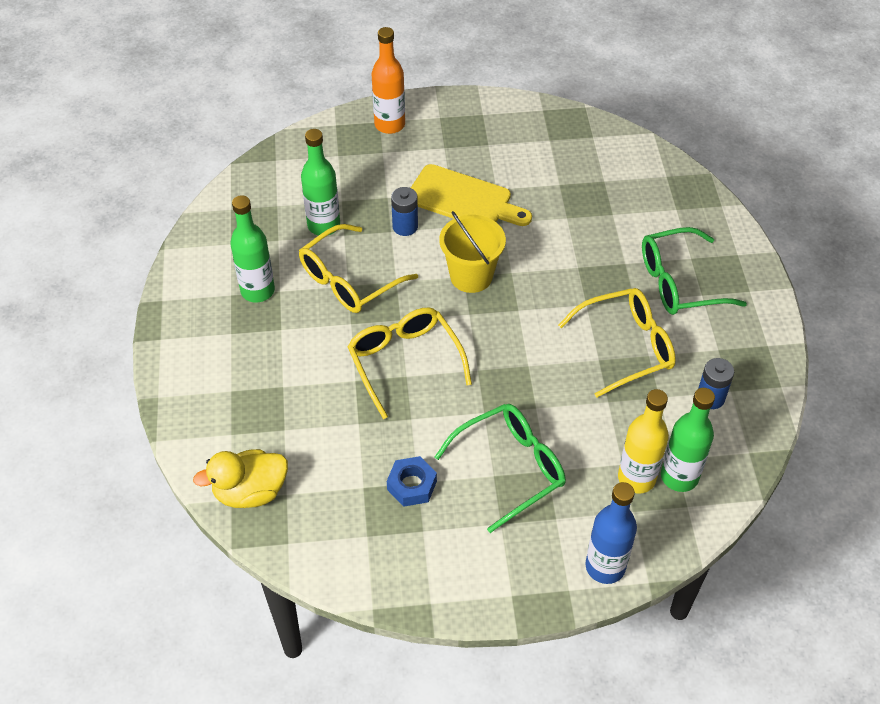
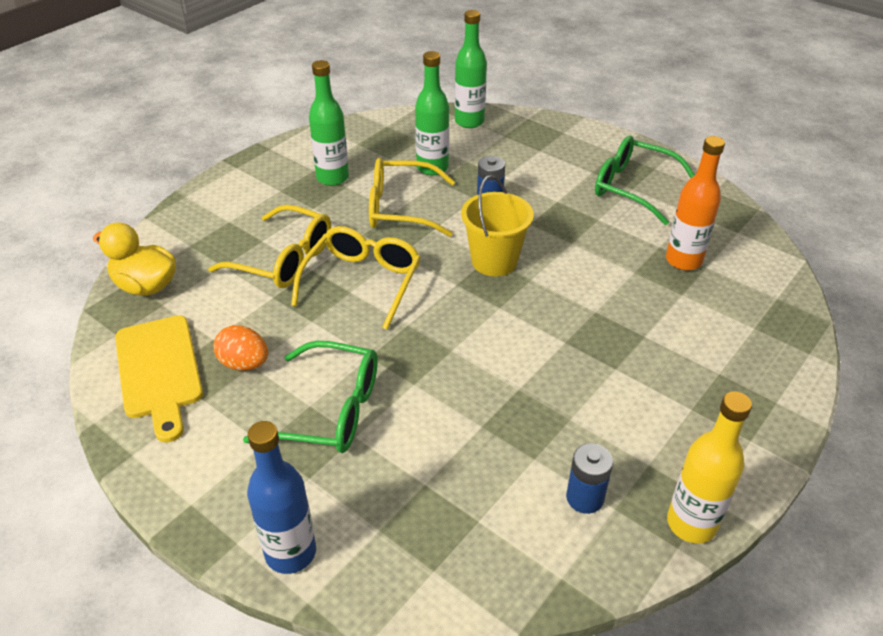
camera: 45 degrees right, 10 degrees down
(389, 125) = (568, 137): orange bottle -> orange bottle (683, 260)
(412, 485) = (244, 364): blue nut -> orange egg
(464, 199) = (561, 211): yellow cutting board -> yellow cutting board (159, 371)
(625, 347) = (556, 397): yellow glasses -> yellow glasses (283, 259)
(636, 478) = (420, 506): yellow bottle -> yellow bottle (691, 523)
(679, 476) = (461, 538): green bottle -> green bottle (469, 122)
(680, 282) = (681, 384): green glasses -> green glasses (634, 188)

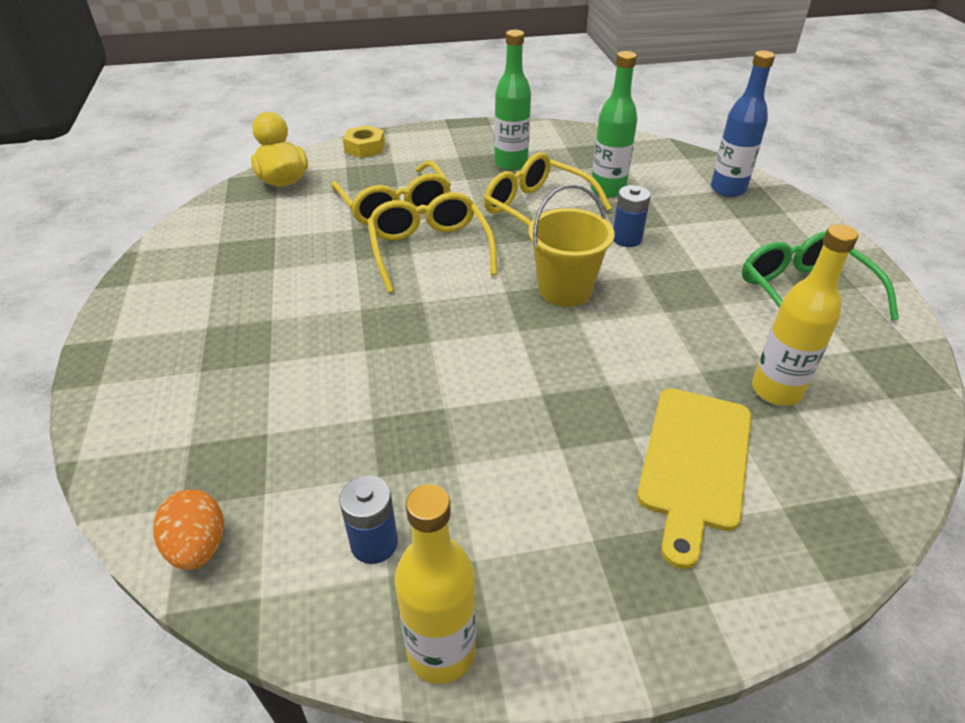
camera: 40 degrees right, 0 degrees up
(159, 371) = (215, 239): yellow cutting board -> yellow cutting board (694, 463)
(184, 219) = (365, 148): none -> yellow nut
(244, 364) = (270, 264): orange egg -> orange egg (198, 547)
(290, 552) = (116, 415): blue bottle -> blue bottle (728, 189)
(329, 410) = (278, 331): green glasses -> none
(362, 282) = (430, 250): yellow glasses -> yellow glasses turned 75 degrees counterclockwise
(469, 122) = (693, 167): green bottle -> none
(683, 260) = (776, 390): orange bottle -> yellow bottle

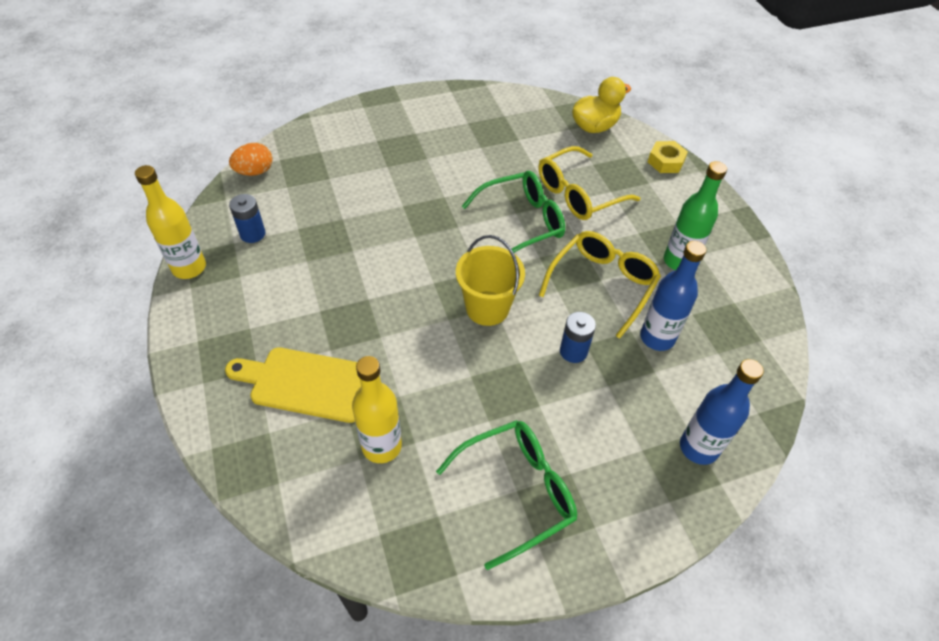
camera: 80 degrees right, 10 degrees up
(430, 250) = (521, 222): yellow glasses -> green glasses
(608, 190) = (657, 338): green bottle -> blue bottle

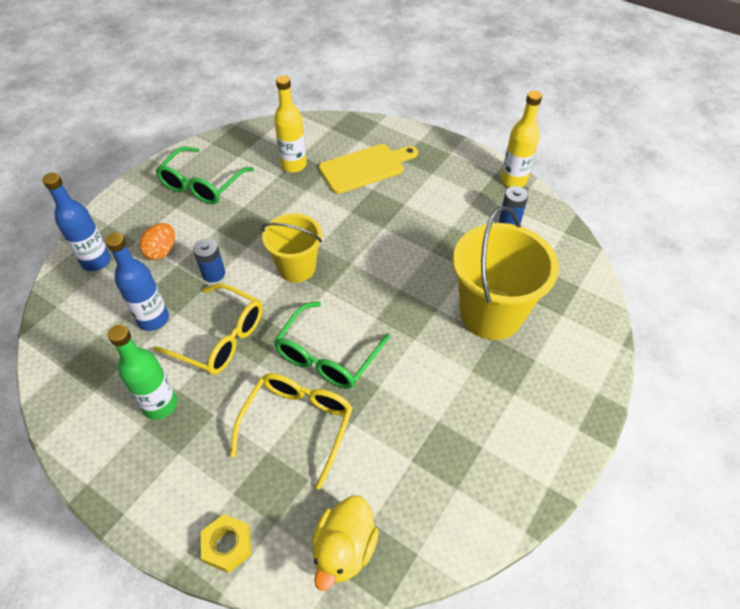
camera: 145 degrees right, 0 degrees up
(255, 172) = (579, 264): orange egg -> orange egg (161, 251)
(368, 180) = (491, 314): none -> yellow bucket
(602, 285) = (220, 338): yellow glasses -> yellow glasses turned 60 degrees counterclockwise

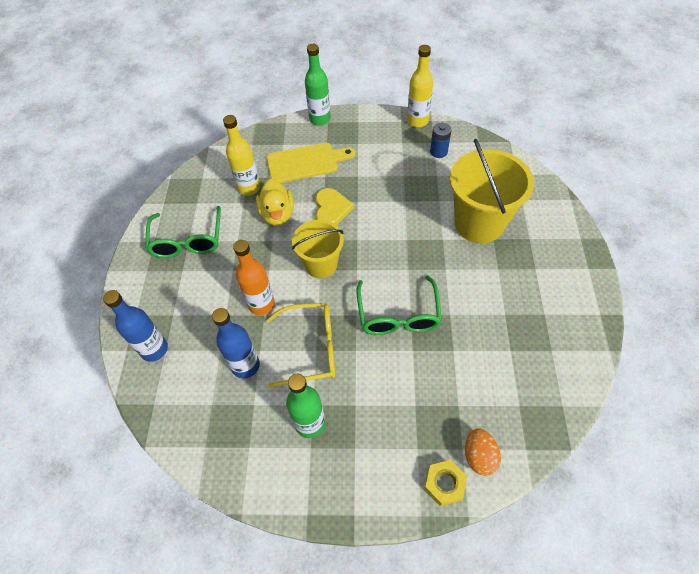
camera: 30 degrees left, 5 degrees up
(161, 251) = (203, 311): orange egg -> orange egg (479, 456)
(213, 273) = (261, 304): blue battery -> orange bottle
(297, 425) = (419, 374): yellow glasses -> none
(344, 549) = (518, 433): yellow duck -> yellow duck (277, 214)
(352, 222) = (331, 209): none -> yellow heart
(365, 168) = (306, 162): yellow cutting board -> yellow cutting board turned 45 degrees clockwise
(414, 134) = (320, 119): none -> green bottle

